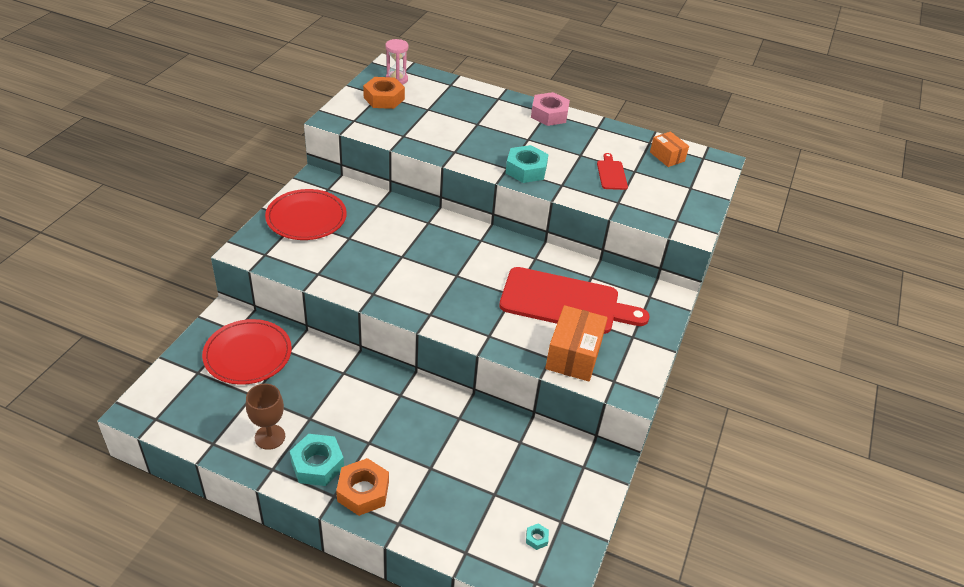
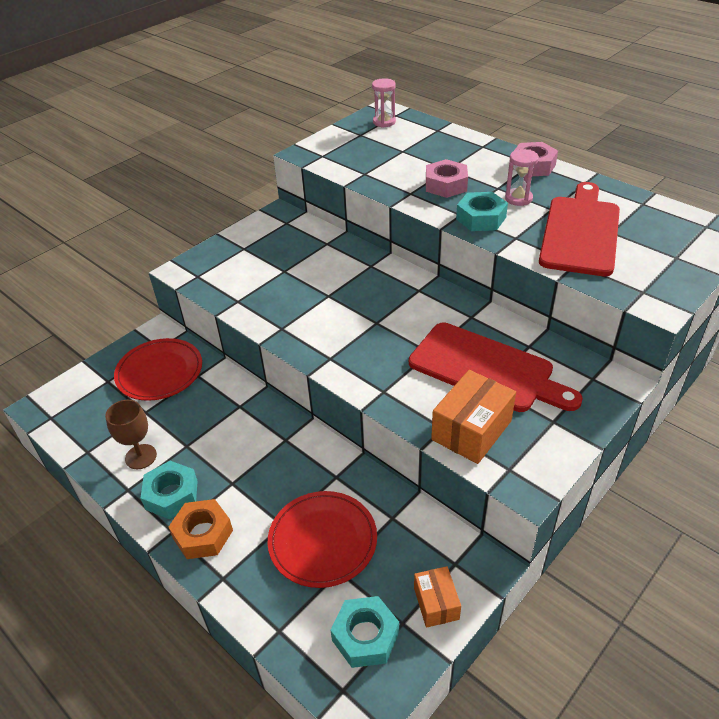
camera: 25 degrees right, 0 degrees up
(306, 218) = (253, 247): red plate -> red plate (322, 540)
(384, 98) = (362, 138): orange nut -> none
(482, 140) = (446, 185): none -> pink nut
(536, 538) = (365, 636): turquoise nut -> turquoise nut, size x2.26
(549, 148) = (518, 198): none -> pink hourglass
(611, 174) = (580, 232): red cutting board -> red cutting board, size x2.30
(667, 156) = (658, 220): orange box -> orange box (436, 603)

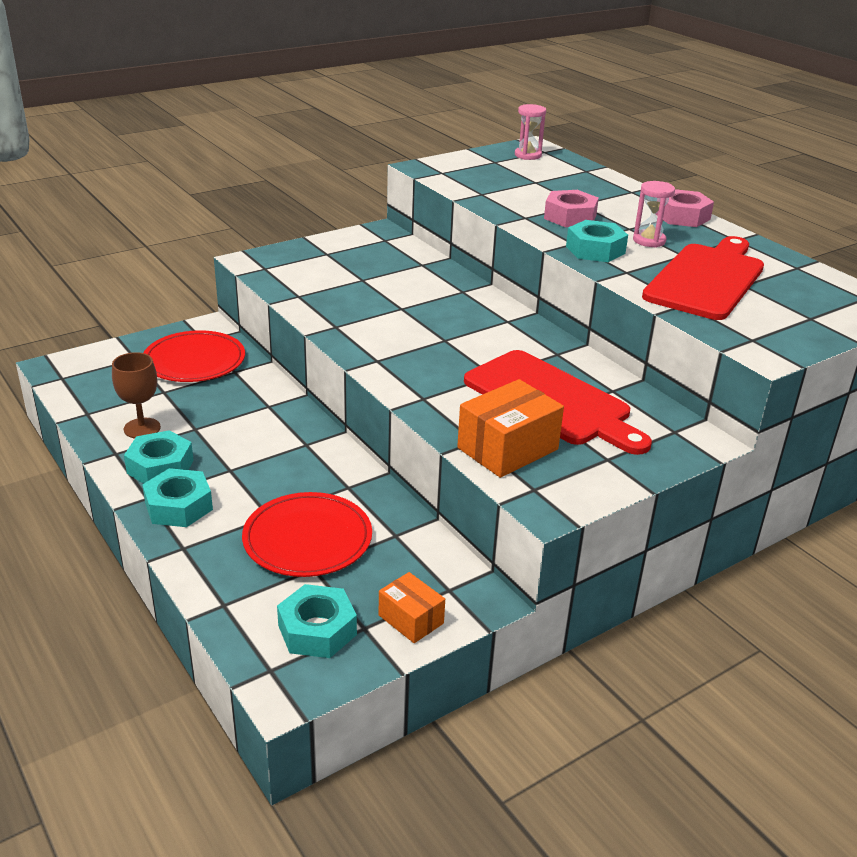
camera: 10 degrees right, 10 degrees down
(203, 534) = (179, 506): orange nut -> turquoise nut
(436, 603) = (411, 619): orange box -> orange box turned 45 degrees counterclockwise

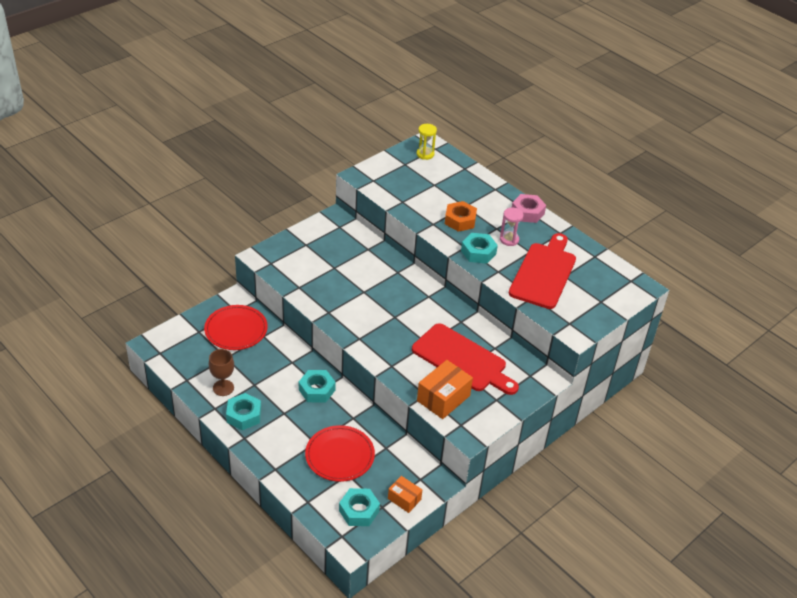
camera: 10 degrees left, 10 degrees up
(179, 506) = (263, 442): turquoise nut -> turquoise nut (317, 390)
(528, 155) = (425, 154): pink hourglass -> yellow hourglass
(570, 217) = (460, 220): pink nut -> orange nut

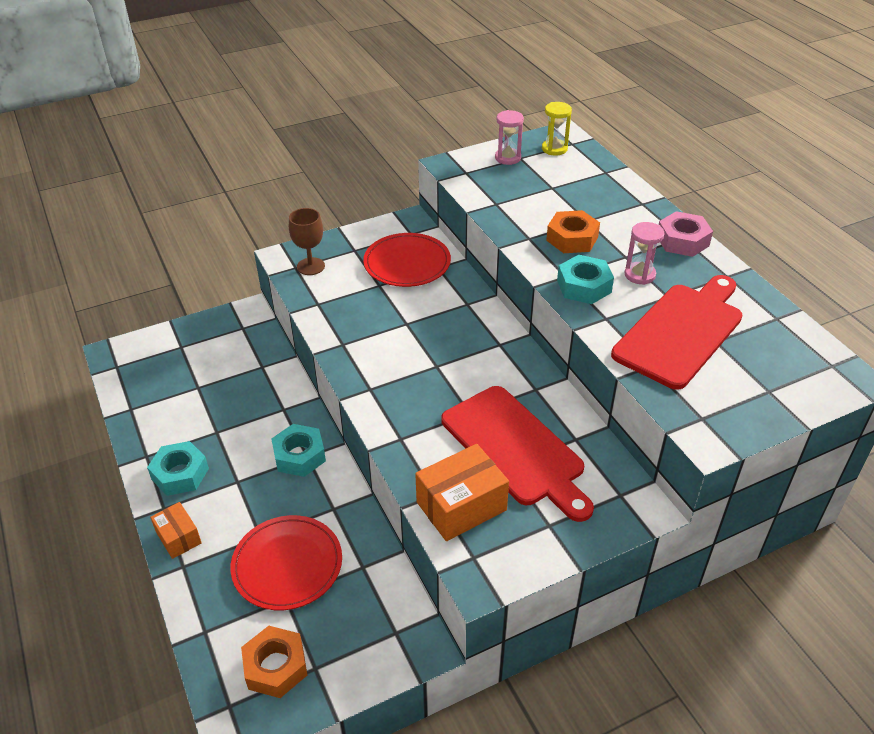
camera: 20 degrees right, 0 degrees up
(223, 388) = (172, 429): brown goblet -> brown goblet (311, 266)
(236, 329) = (230, 352): red plate -> red plate (407, 263)
(359, 511) = (276, 667): turquoise nut -> orange nut
(397, 165) = (507, 158): none -> pink hourglass
(404, 499) = (356, 662): orange box -> orange box (178, 537)

